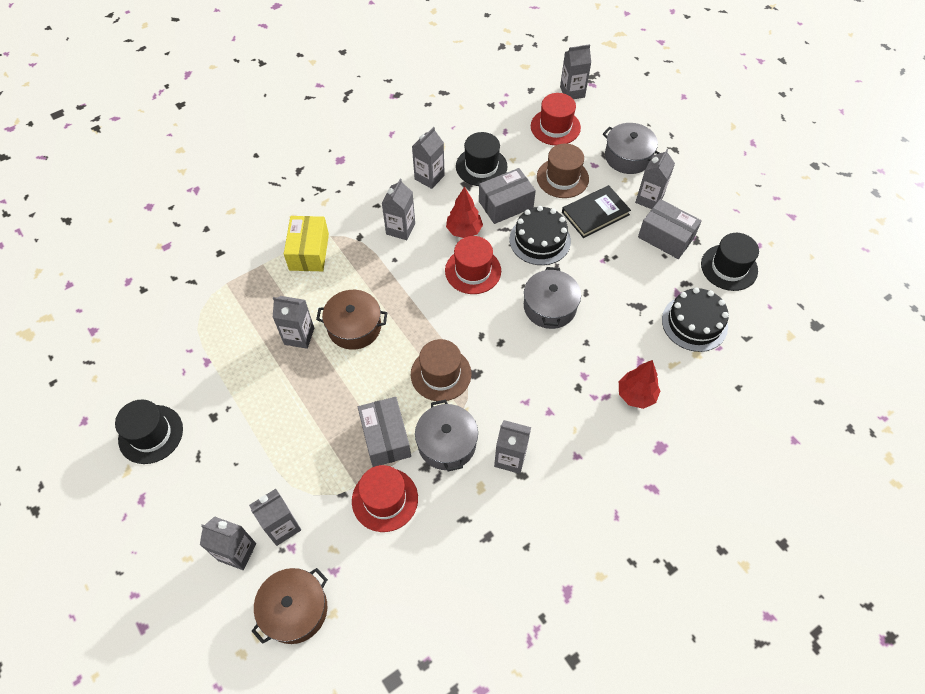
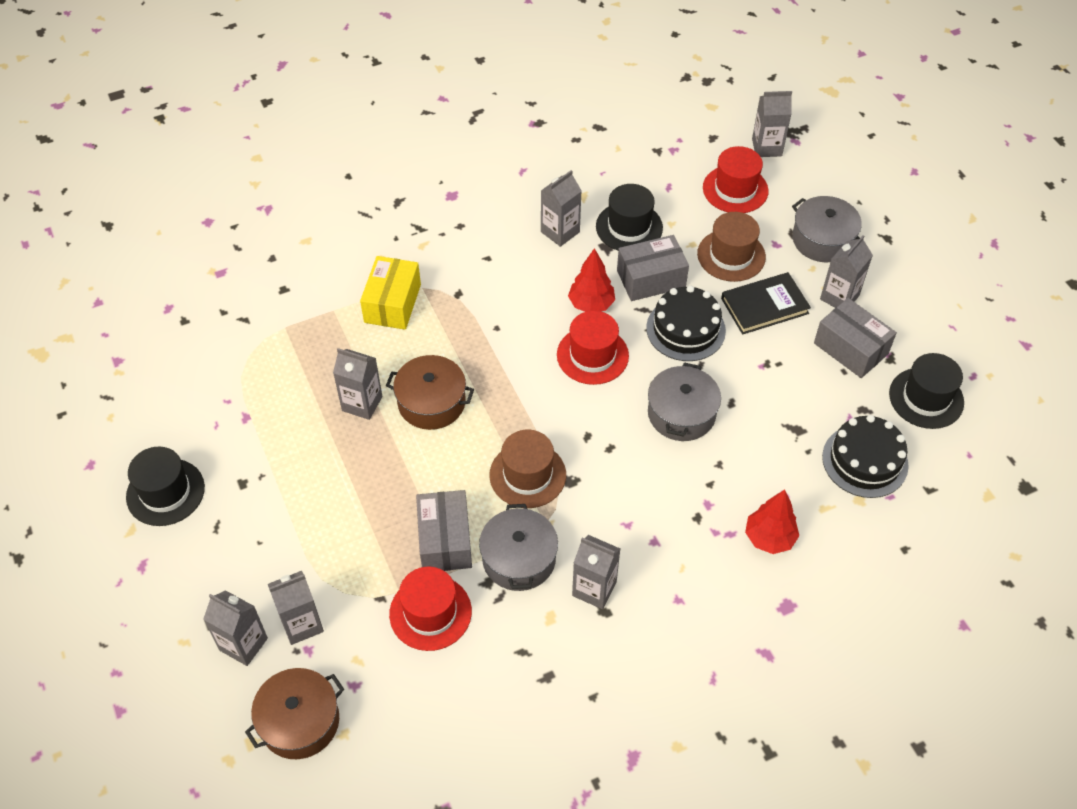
camera: 10 degrees right, 5 degrees down
(400, 229) = (511, 291): grey carton -> none

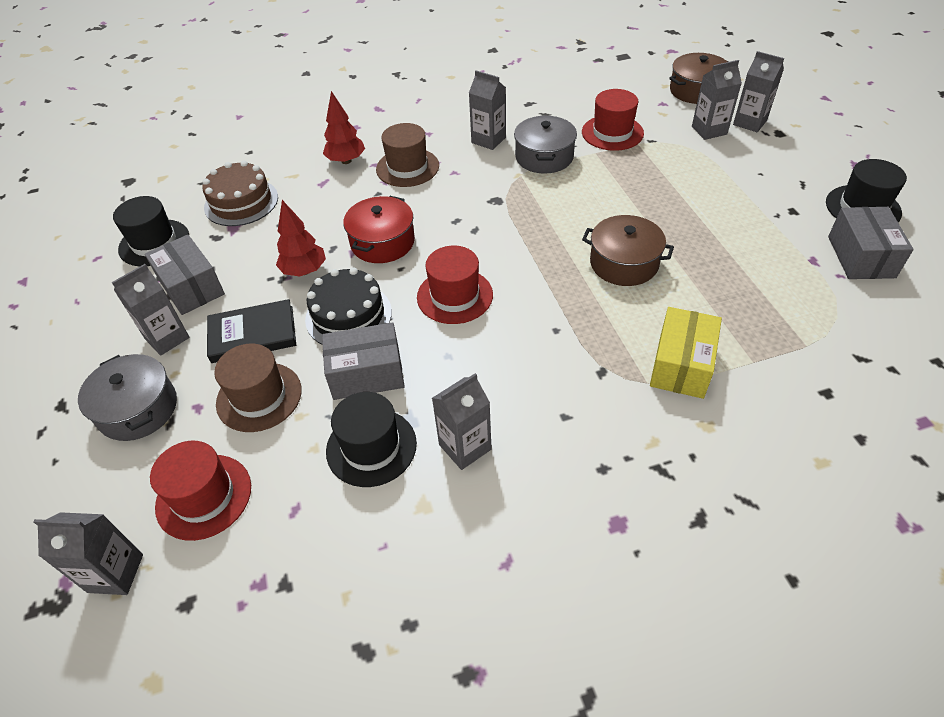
camera: 170 degrees left, 5 degrees down
(362, 403) = (695, 266): grey carton -> none
(445, 540) = (604, 169): grey box -> grey box (861, 257)
(527, 475) = (532, 205): brown hat -> brown hat (407, 167)
(591, 304) = (444, 348): red tree -> red tree (304, 271)
(681, 413) = (382, 242): grey pot -> red pot
(865, 461) = (241, 202): black cake -> brown cake

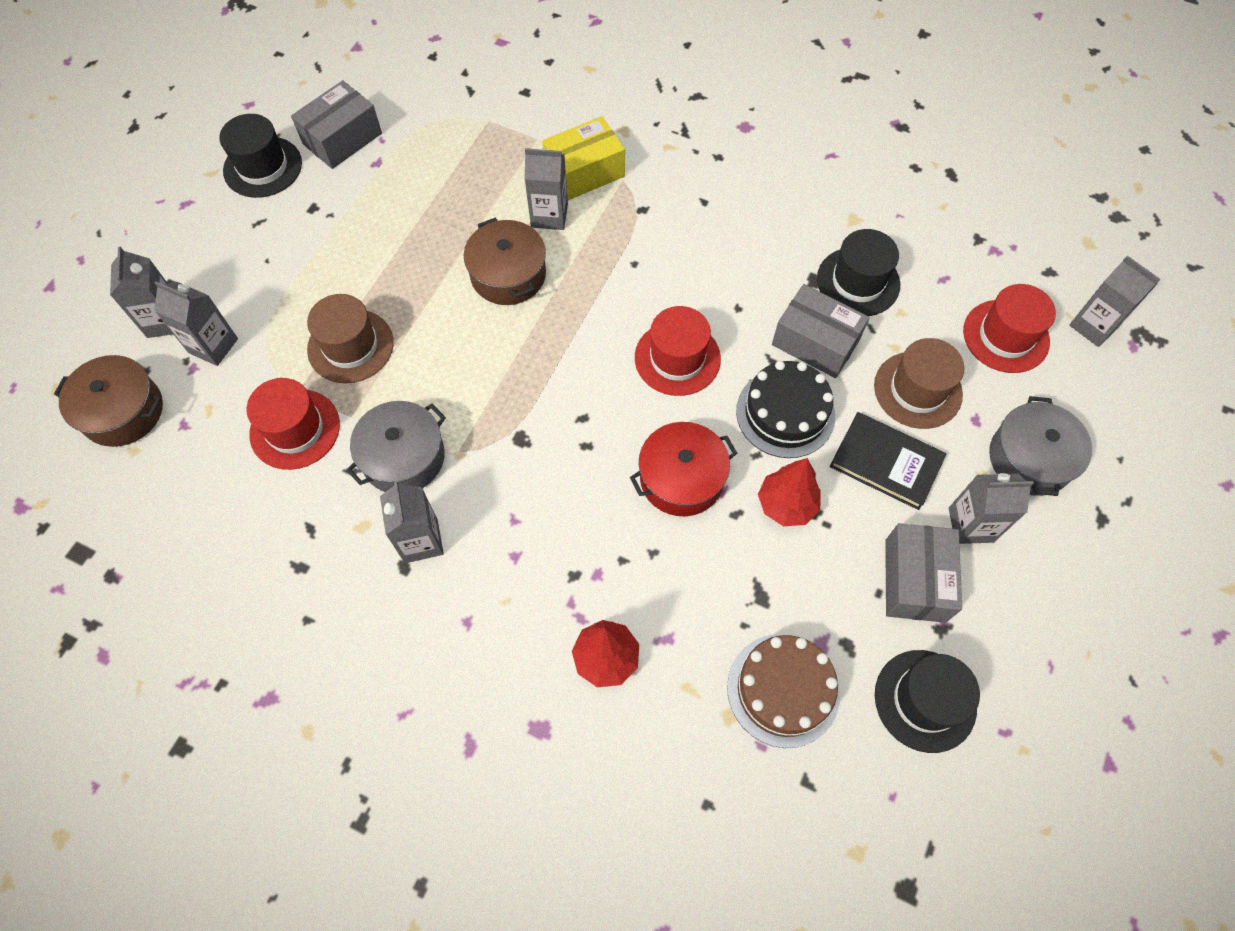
camera: 140 degrees left, 15 degrees up
(407, 167) = (552, 576): brown hat -> brown hat (350, 346)
(465, 447) = (792, 233): grey carton -> grey carton (549, 215)

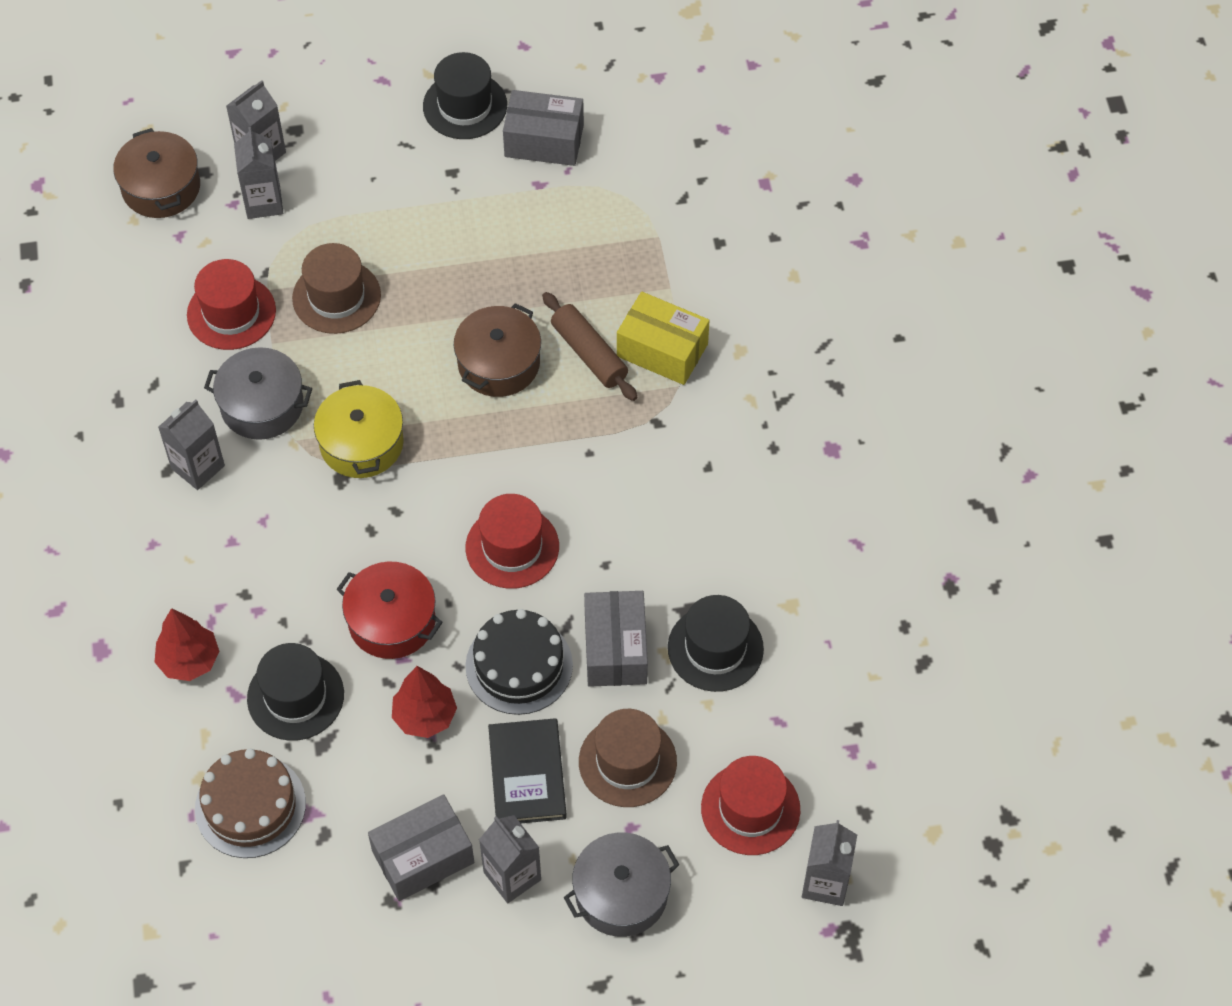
camera: 55 degrees right, 5 degrees down
(501, 406) = (361, 443): none -> yellow pot
(549, 215) = (589, 353): grey carton -> brown rolling pin
(925, 700) = (314, 919): black hat -> black hat (295, 696)

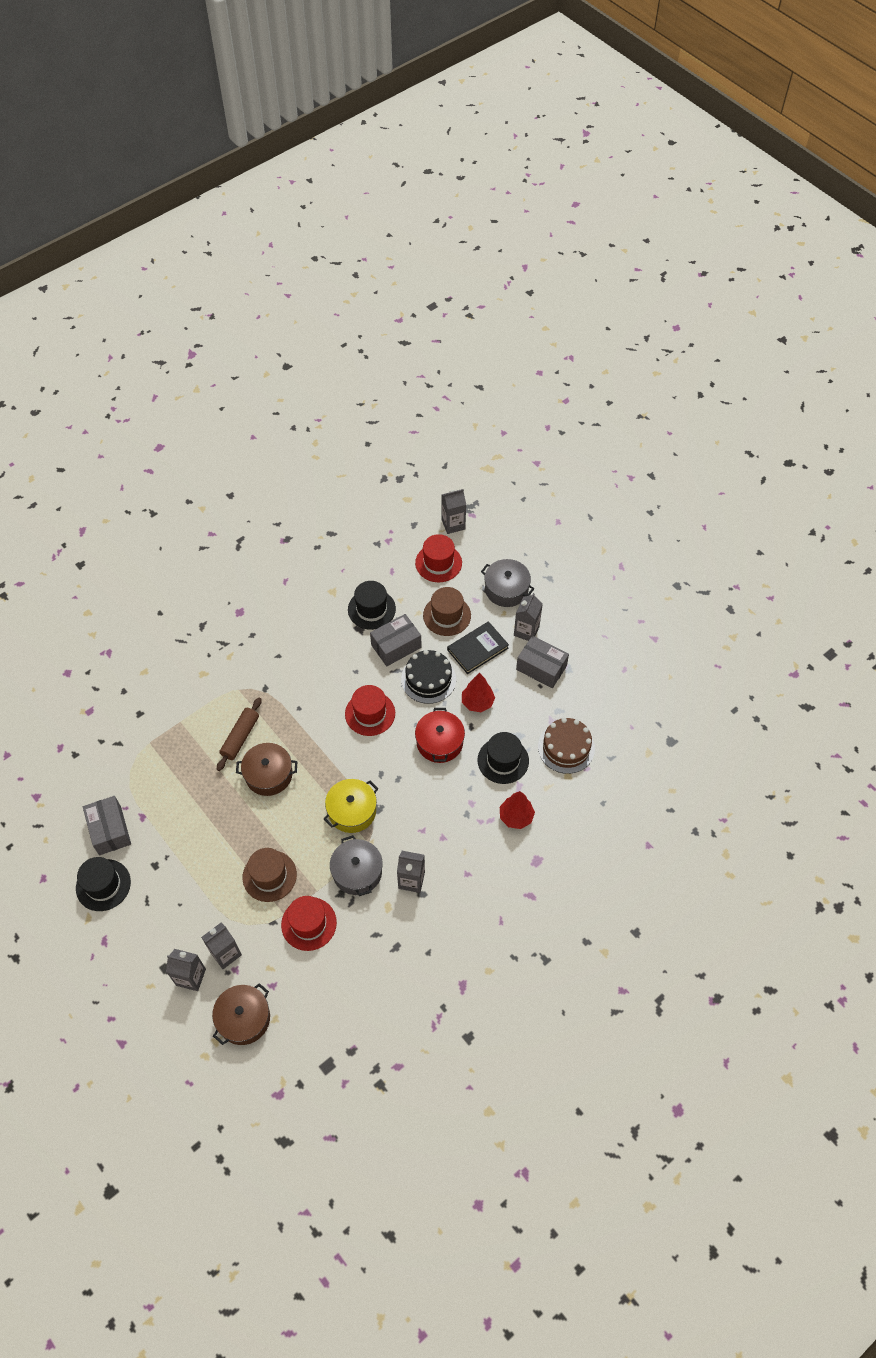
camera: 120 degrees left, 0 degrees up
(662, 350) = (220, 706): yellow box -> none

